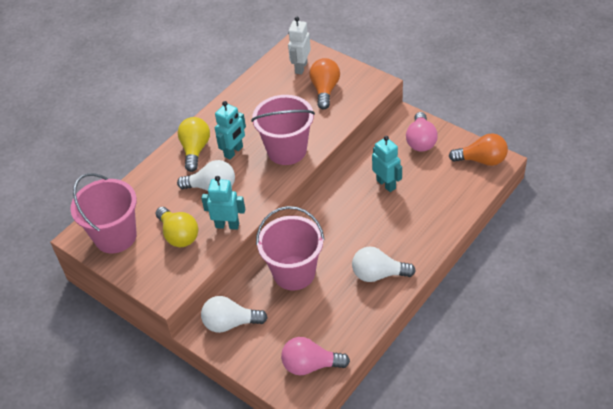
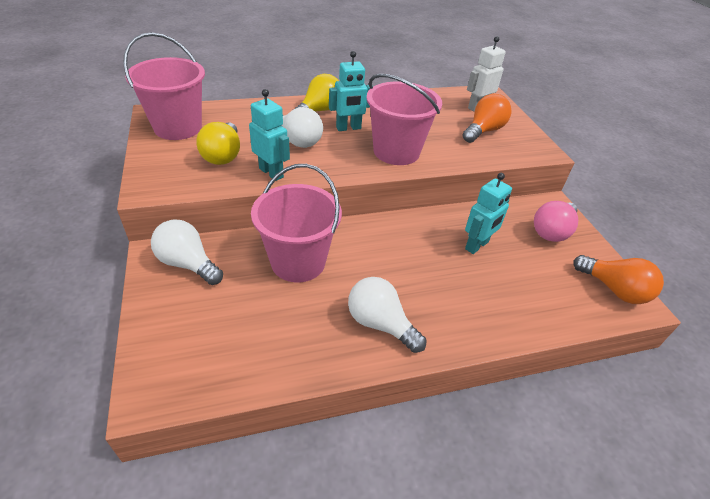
camera: 30 degrees right, 5 degrees down
(310, 365) = (202, 365): pink light bulb -> none
(386, 184) = (477, 245): turquoise robot -> turquoise robot turned 45 degrees clockwise

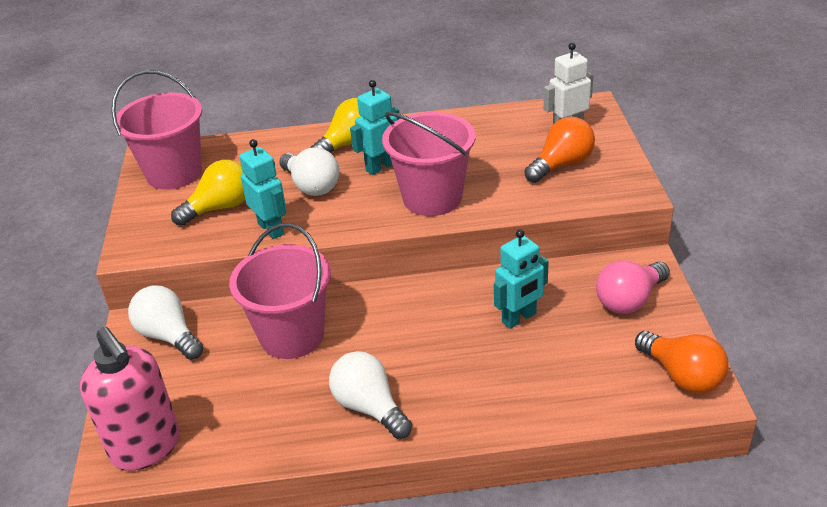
camera: 15 degrees right, 5 degrees down
(181, 371) = (146, 447): none -> pink soap dispenser
(223, 155) = (220, 208): yellow light bulb -> yellow light bulb turned 135 degrees counterclockwise
(348, 128) = (380, 167): turquoise robot -> turquoise robot turned 150 degrees clockwise

